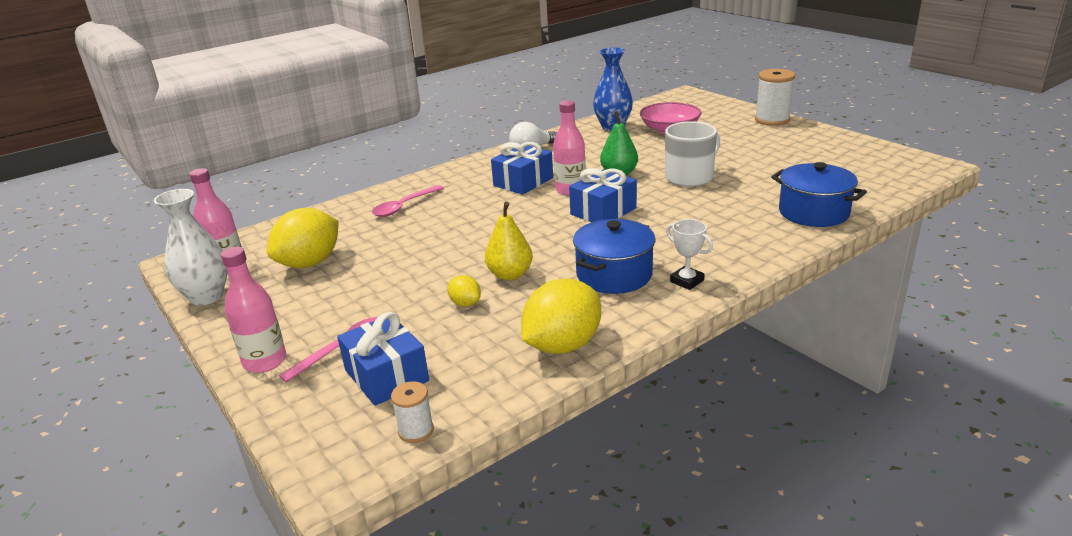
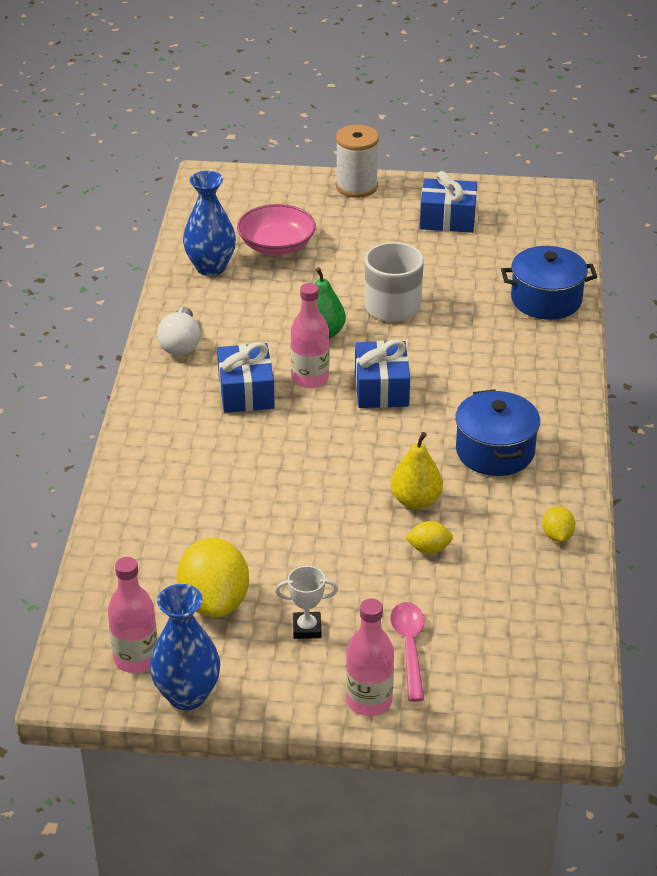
camera: 50 degrees left, 10 degrees up
(207, 296) = (187, 695): white vase -> blue vase
(386, 375) = (481, 643): blue gift -> blue gift (447, 219)
(404, 206) = (179, 488): pink spoon -> none
(416, 431) = (572, 661): white spool -> none
(562, 345) = (557, 536): yellow lemon -> yellow lemon, size x0.48
(687, 281) = (554, 425): white trophy -> white trophy (307, 628)

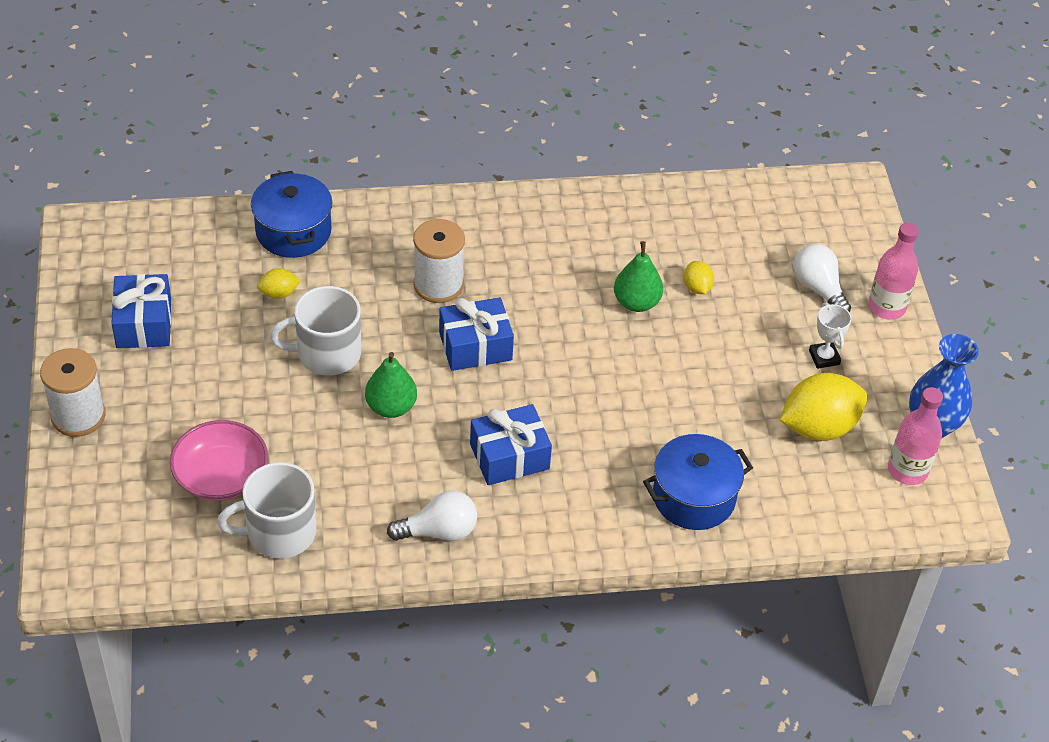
camera: 105 degrees left, 10 degrees up
(211, 267) = (279, 532): blue vase -> white mug
(310, 378) = (472, 406): pink bottle -> none
(409, 647) = (818, 288): pink spoon -> white light bulb
(416, 501) = (636, 302): yellow pear -> green pear
(464, 375) = (438, 285): none -> white spool
(495, 451) = (549, 253): blue pot -> blue pot (693, 497)
(557, 536) = (650, 206): yellow lemon -> yellow lemon (279, 293)

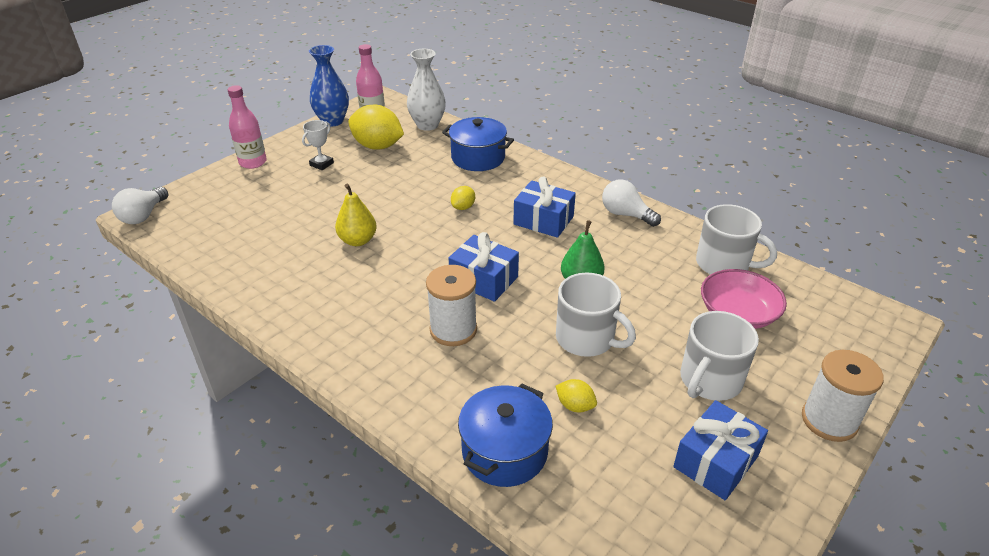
camera: 130 degrees left, 10 degrees down
(195, 386) = (709, 380): none -> white mug
(636, 302) = (358, 240): green pear -> yellow pear
(697, 287) = (314, 226): yellow lemon -> yellow lemon (463, 207)
(818, 288) = (262, 187): white light bulb -> white light bulb (143, 215)
(828, 507) = (427, 125): none -> white vase

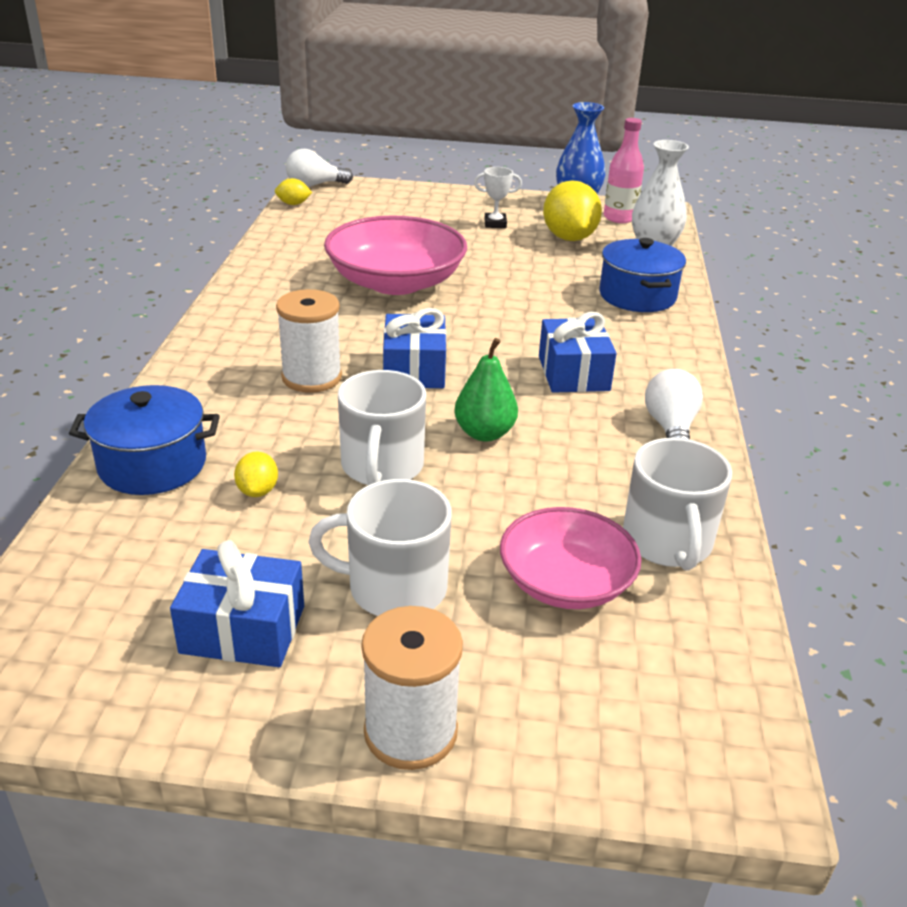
camera: 55 degrees right, 5 degrees down
(253, 162) = (451, 195): pink bottle -> none
(358, 240) = (396, 282): yellow pear -> pink bowl
(463, 207) = (528, 317): yellow lemon -> yellow lemon (293, 204)

